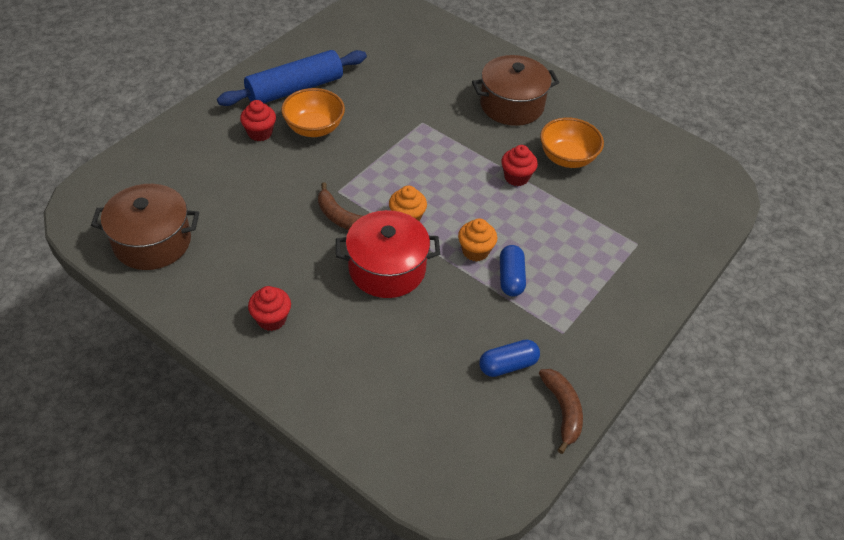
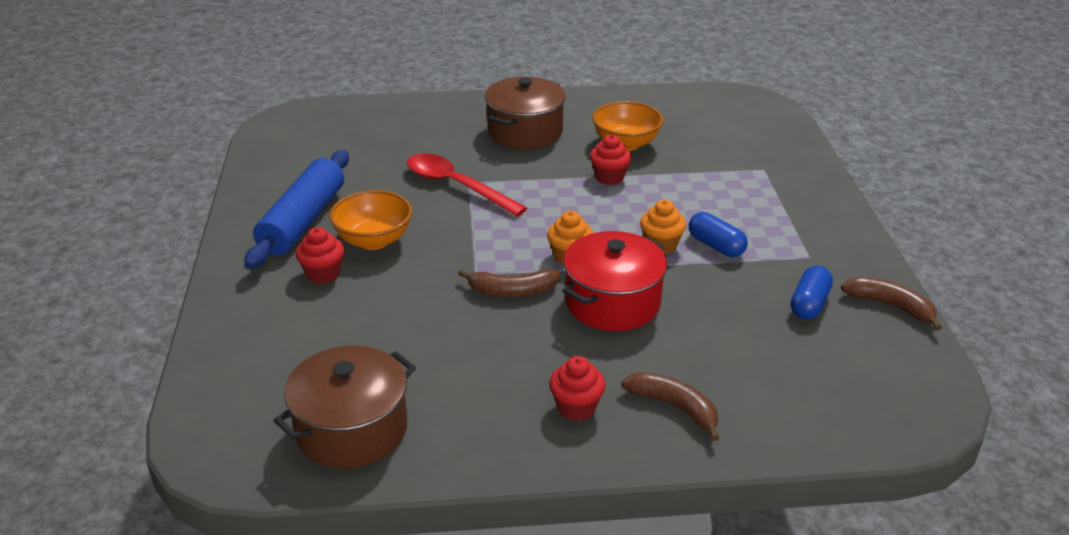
camera: 40 degrees left, 15 degrees down
(322, 363) = (675, 407): none -> brown banana
(411, 120) = (456, 186): none -> red spoon

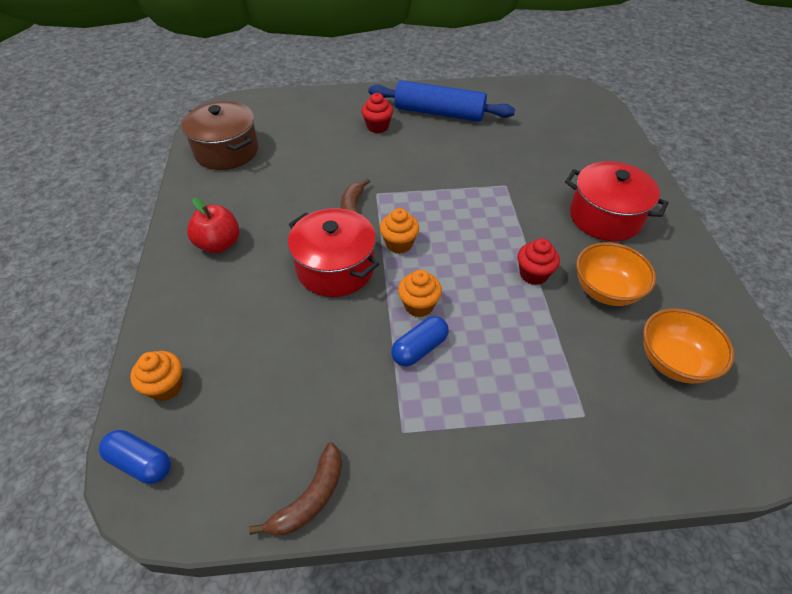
camera: 90 degrees right, 15 degrees up
(373, 240) = (417, 144): orange bowl -> orange bowl (673, 361)
(456, 186) = (498, 179): red spoon -> none
(525, 131) = (605, 217): brown pot -> red pot
(576, 407) = (219, 244): red cupcake -> red apple
(675, 407) = (204, 298): brown banana -> none
(809, 304) = (320, 415): blue capsule -> blue capsule (141, 462)
(811, 419) = (166, 386): none -> orange cupcake

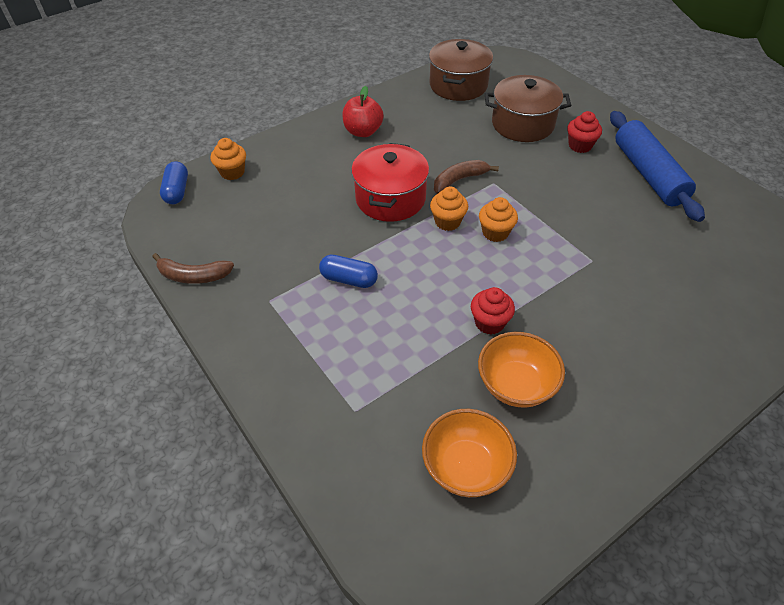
camera: 60 degrees right, 0 degrees up
(321, 141) = (522, 124): none -> brown pot
(419, 305) = (391, 261): orange cupcake -> orange cupcake (495, 232)
(605, 217) = (624, 354): red pot -> none

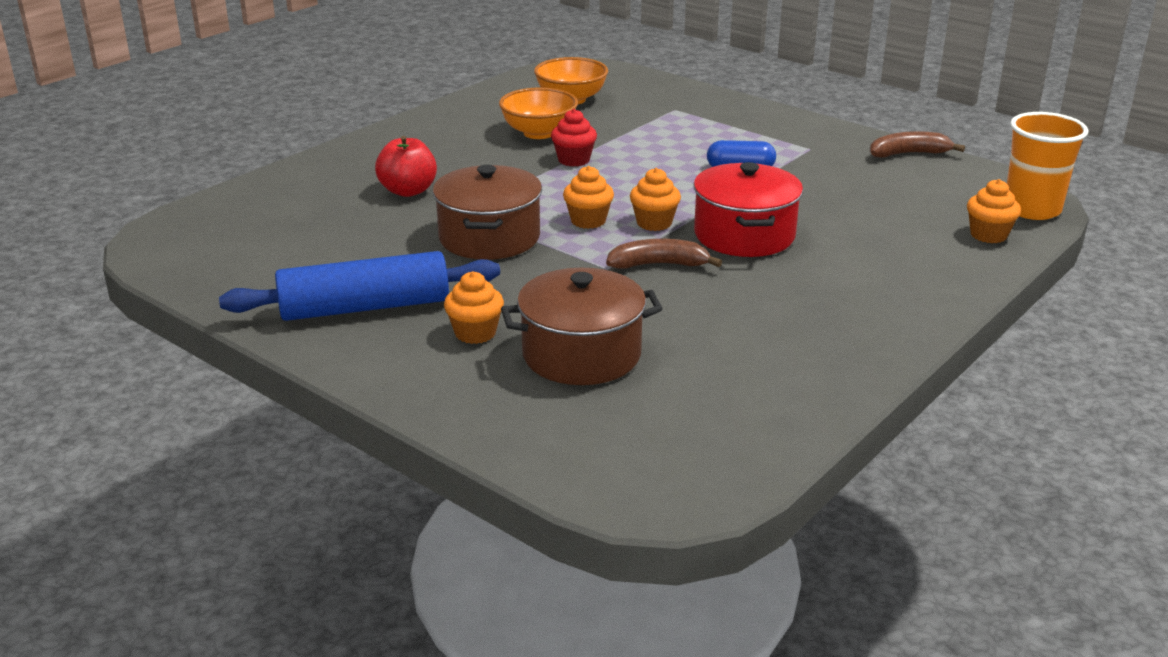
camera: 165 degrees right, 20 degrees down
(177, 191) = (1032, 209): blue capsule -> orange cup
(363, 131) = (852, 307): red apple -> red apple (408, 191)
(458, 85) = (734, 413): brown pot -> brown pot (489, 238)
(459, 180) = (659, 264): brown banana -> brown banana turned 135 degrees counterclockwise
(580, 145) = (475, 333): red cupcake -> orange cupcake
(648, 174) = (365, 307): blue rolling pin -> blue rolling pin turned 75 degrees counterclockwise

